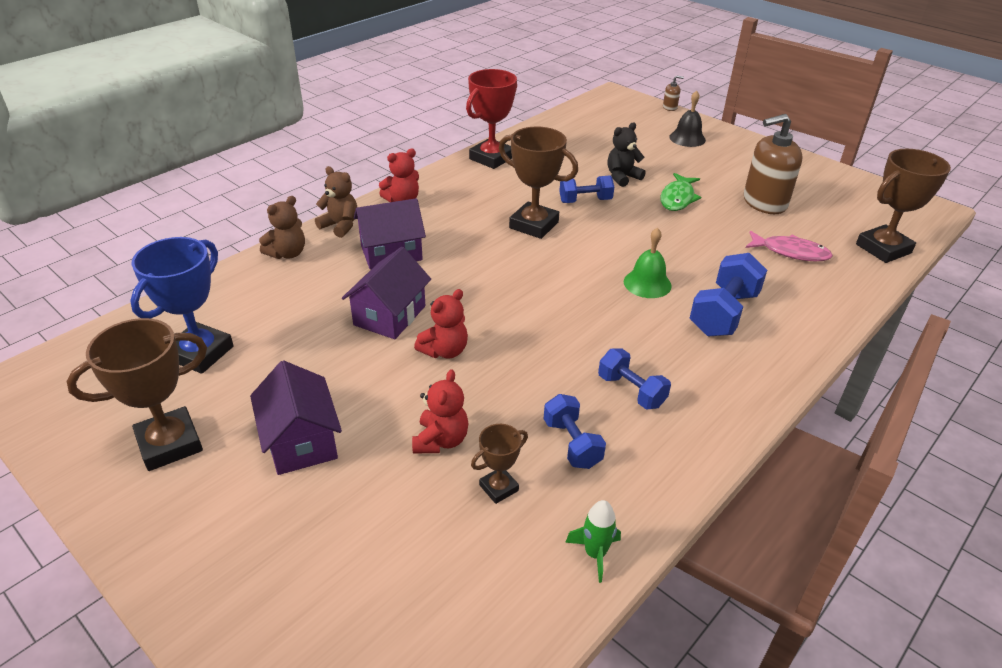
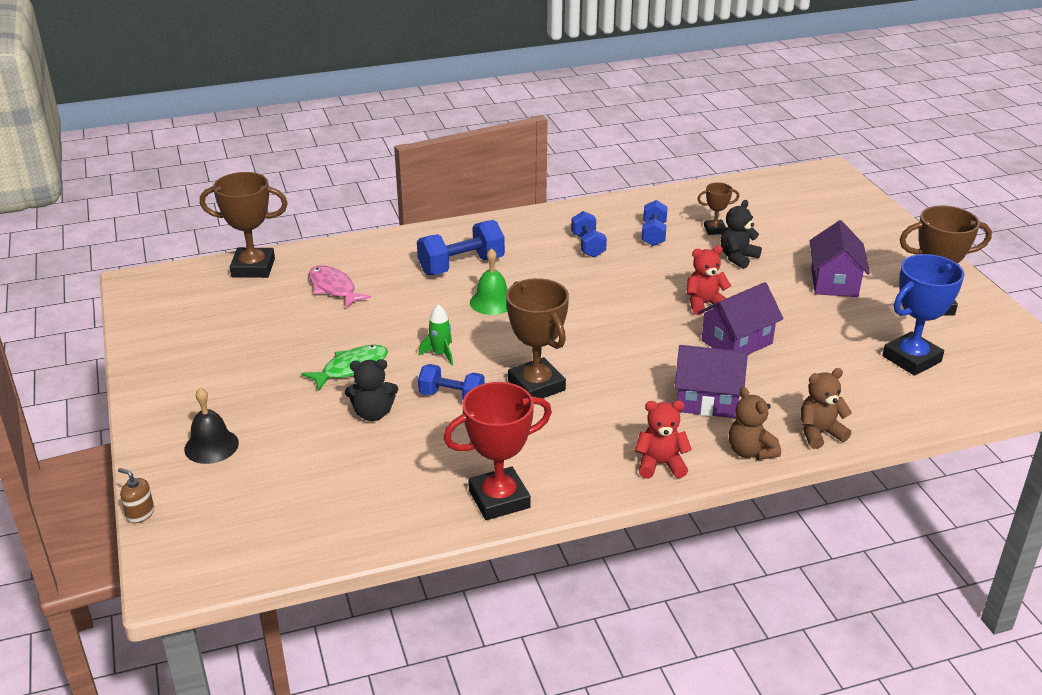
camera: 150 degrees left, 5 degrees down
(441, 440) = (738, 257): red teddy bear -> black teddy bear
(595, 554) = (680, 196): green rocket -> green rocket (440, 354)
(764, 203) = (274, 336): brown soap dispenser -> none

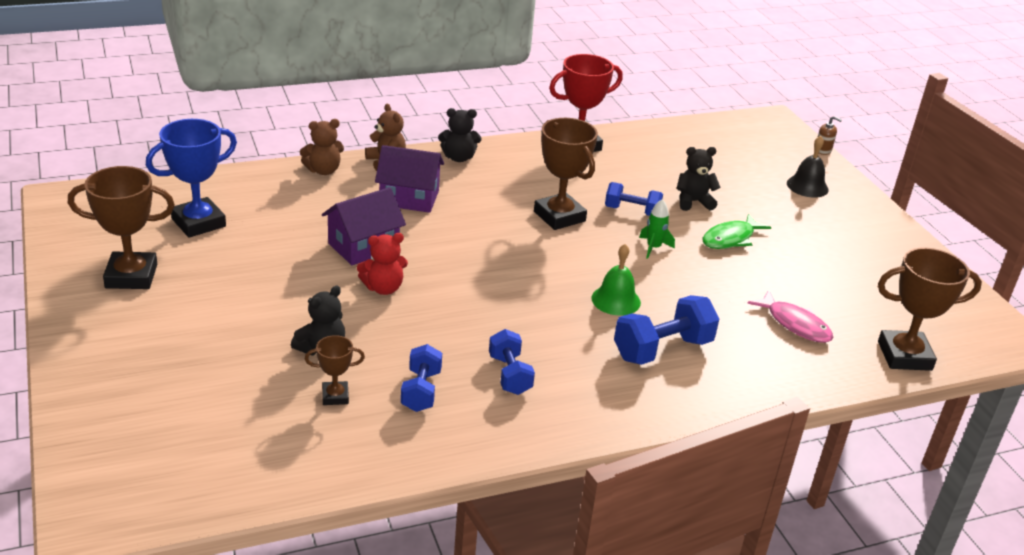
camera: 175 degrees right, 0 degrees up
(660, 464) = (458, 158): red teddy bear -> black teddy bear
(834, 282) = (220, 309): purple house -> none

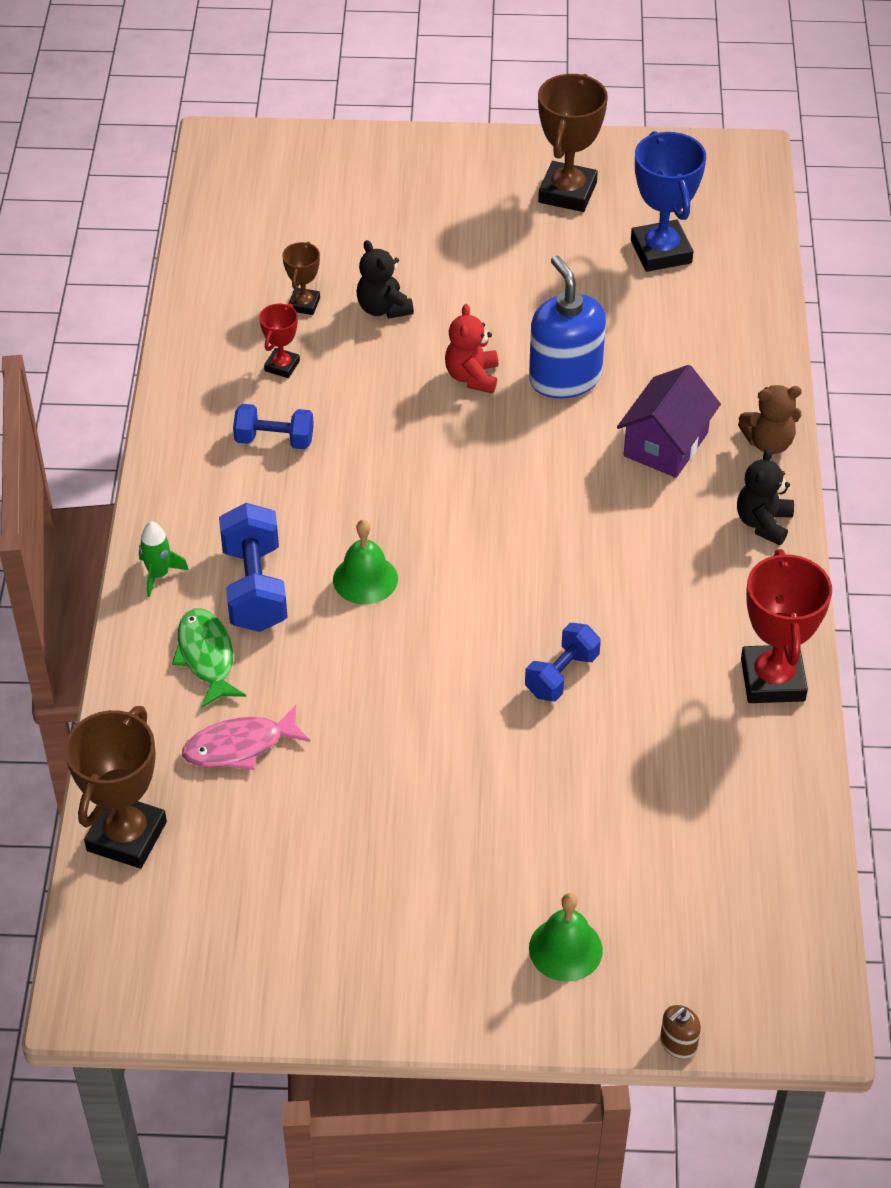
camera: 115 degrees right, 15 degrees up
(323, 170) = (759, 377): brown teddy bear -> none
(363, 246) = (565, 378): purple house -> blue soap dispenser
(421, 391) = (282, 366): blue dumbbell -> red trophy
(559, 216) = (573, 587): brown trophy -> none
(653, 248) = (463, 663): green rocket -> green rocket (159, 574)
(693, 202) = (564, 762): black teddy bear -> none
(730, 238) = (454, 765): green fish -> green fish (207, 657)
(807, 186) = (565, 949): black bell -> green bell

